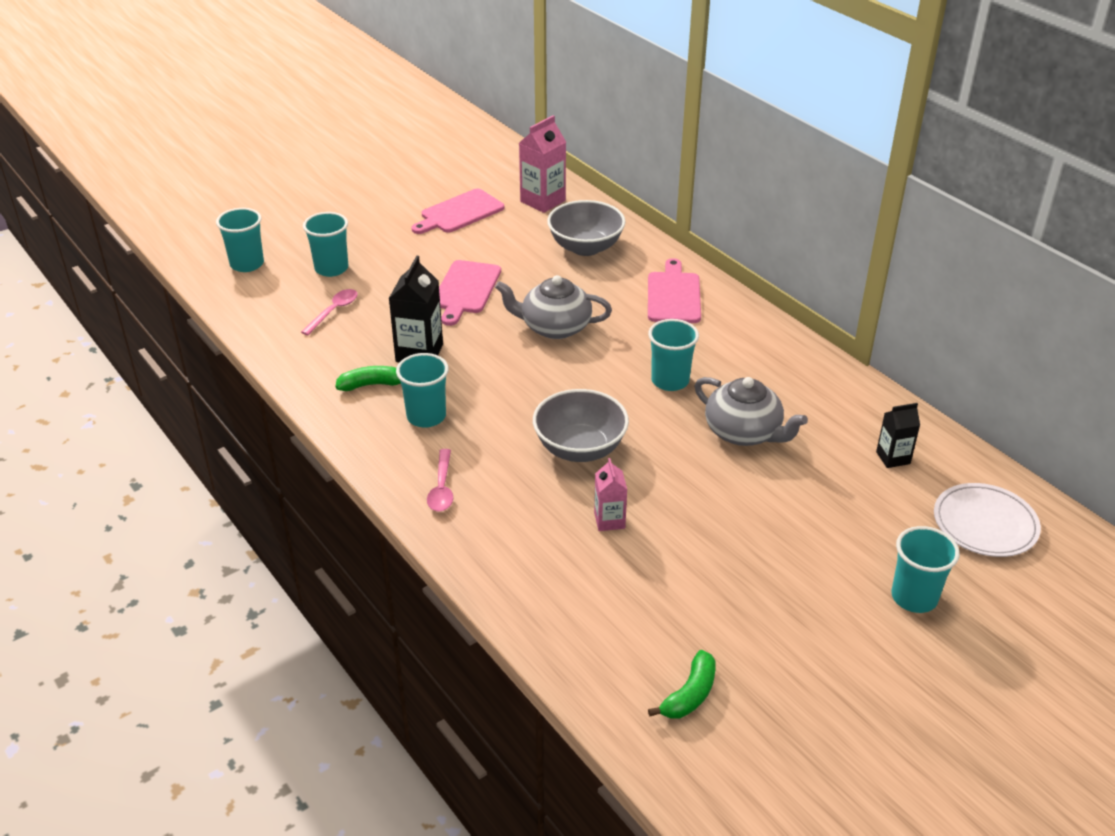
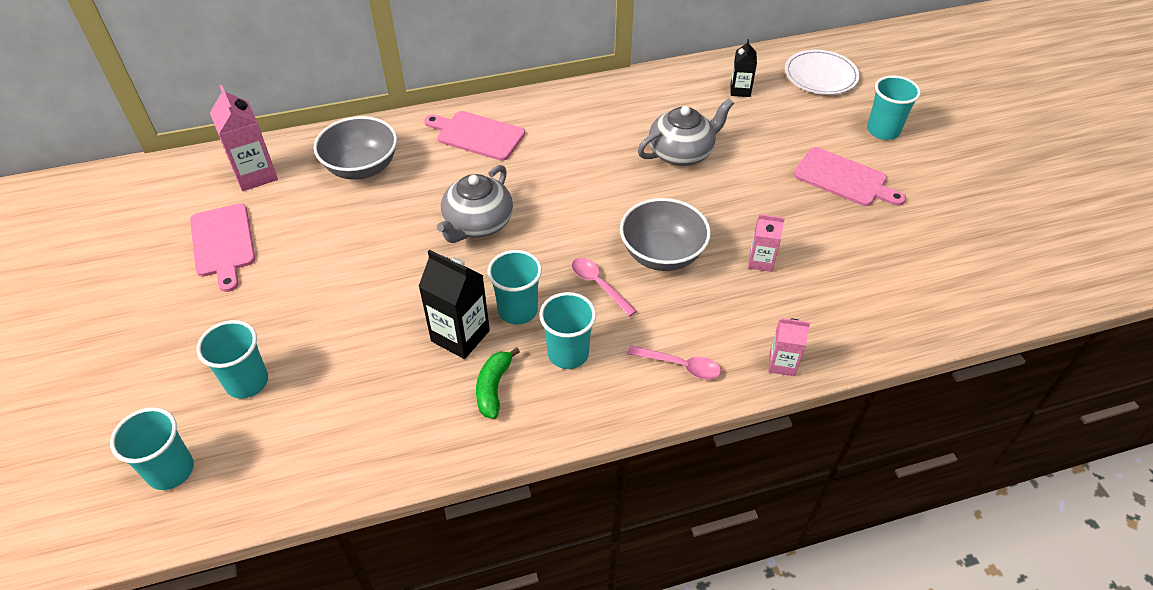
camera: 70 degrees left, 10 degrees up
(334, 311) = (337, 396): pink spoon -> pink spoon (598, 285)
(466, 290) = (372, 272): pink cutting board -> pink cutting board (843, 178)
(474, 557) = (782, 364): none -> pink carton
(670, 381) = (596, 173): turquoise cup -> turquoise cup (518, 310)
(690, 695) = (959, 270): green banana -> none

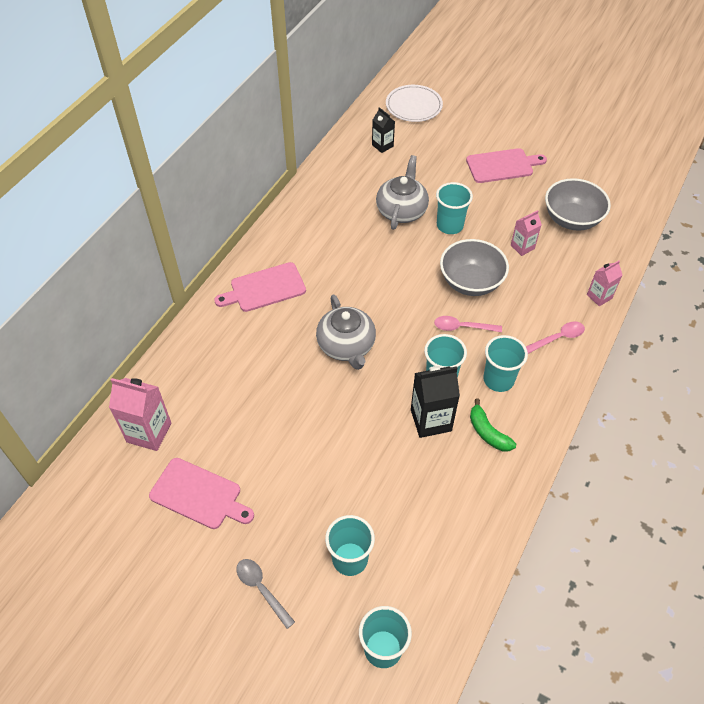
camera: 45 degrees left, 5 degrees up
(164, 344) = (261, 589): none -> grey spoon
(362, 167) = (219, 368): grey bowl -> grey bowl (571, 219)
(883, 131) = (486, 121): turquoise cup -> turquoise cup (449, 225)

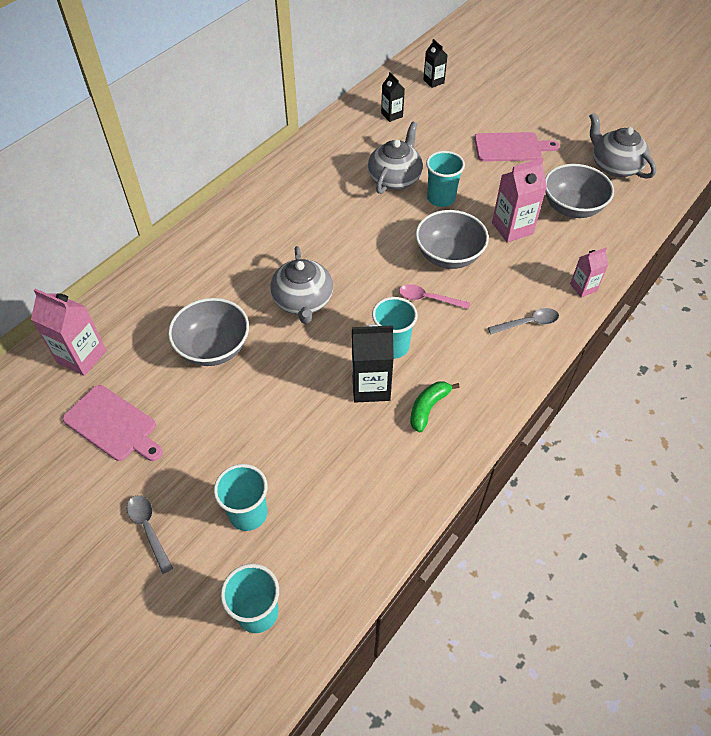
camera: 10 degrees right, 0 degrees up
(265, 288) = (236, 235): pink cutting board -> none
(274, 404) = (214, 348): none -> grey bowl
(413, 106) = (433, 81): white plate -> black carton
(488, 432) = (428, 408): green banana -> green banana turned 60 degrees clockwise
(498, 379) = (453, 356): turquoise cup -> none
(522, 247) = (512, 228): pink carton -> pink carton, size x1.66
(558, 338) = (528, 323): pink spoon -> grey spoon
(600, 173) = (614, 166): none -> grey teapot

